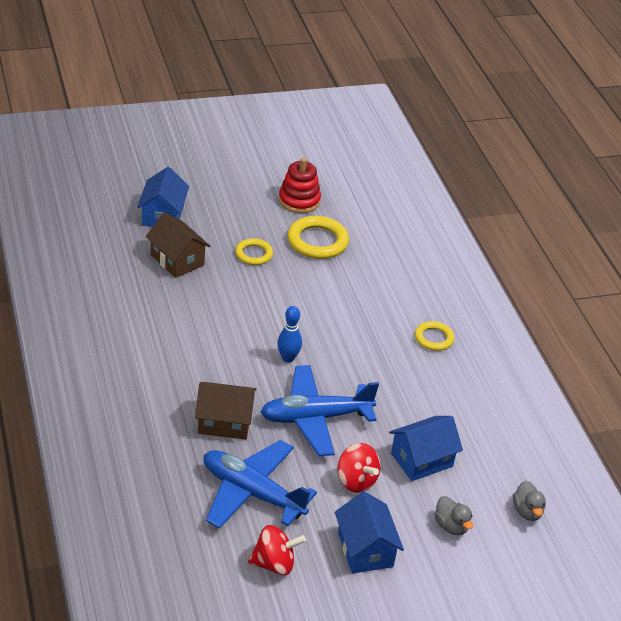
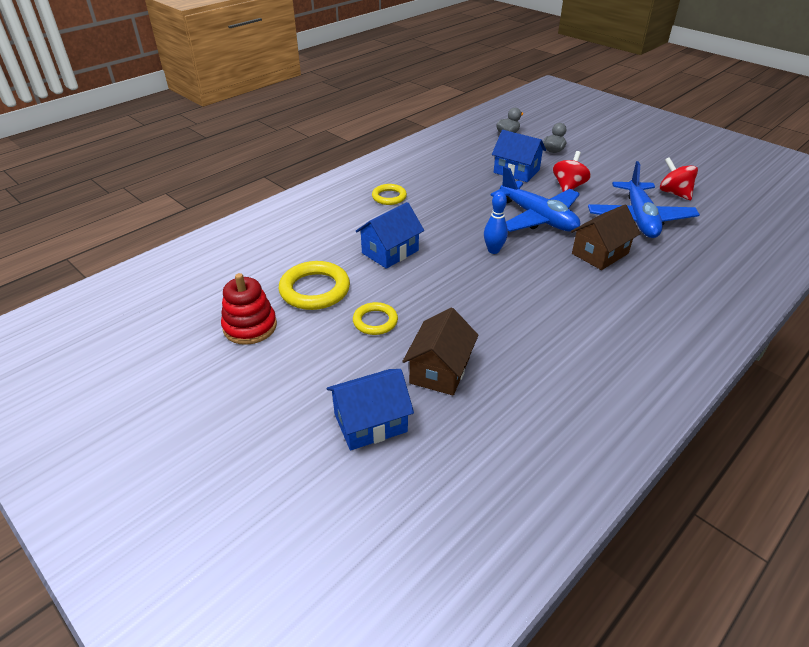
camera: 115 degrees left, 0 degrees up
(224, 422) = (600, 253): brown house -> brown house turned 75 degrees clockwise
(365, 549) = (613, 169): blue house -> blue house (390, 252)

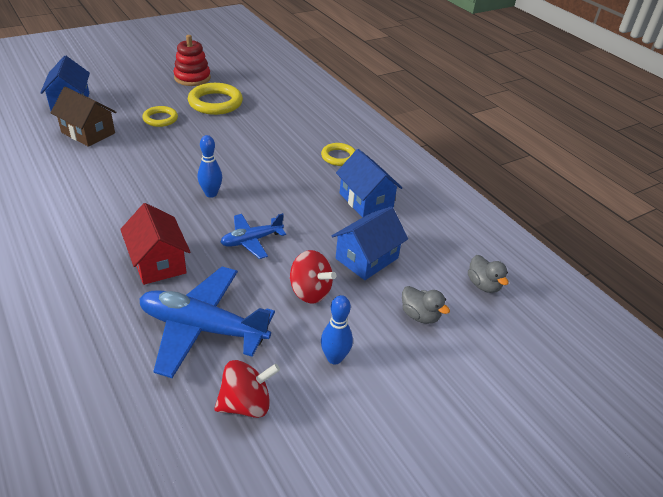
camera: 100 degrees right, 0 degrees up
(390, 252) = (244, 140): blue house -> blue house (366, 200)
(537, 218) = (251, 240): blue plane -> blue plane, size x0.56
(600, 253) = (158, 262): brown house -> red house
(613, 172) = (334, 358): none -> blue bowling pin

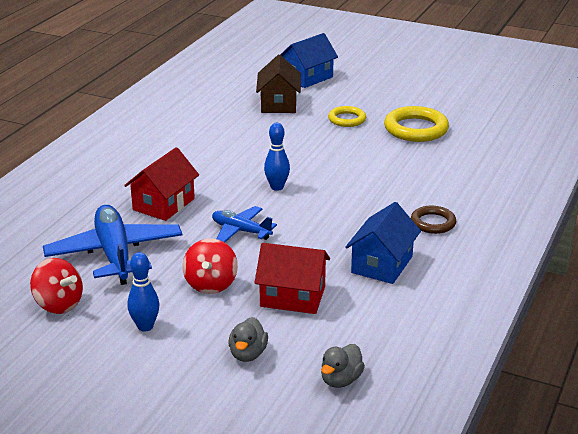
camera: 60 degrees right, 10 degrees down
(192, 78) = (437, 101): red stacking toy -> none
(338, 157) = (433, 223): yellow ring -> brown ring
(367, 258) = (292, 297): blue house -> red house

